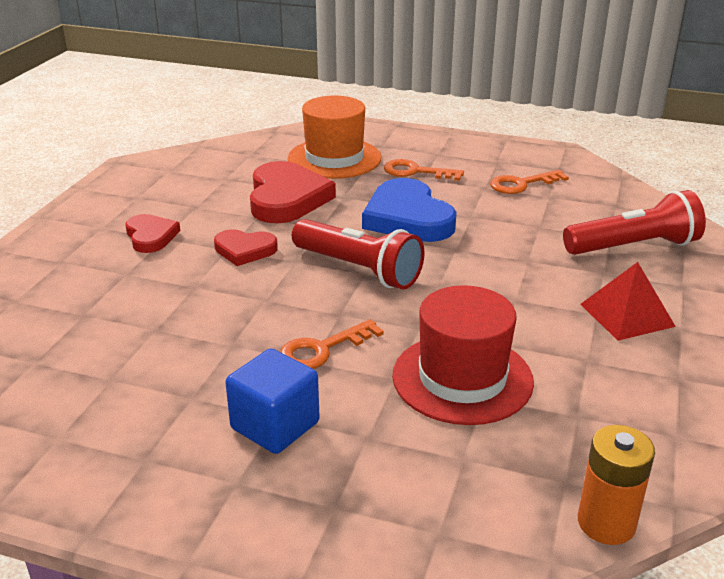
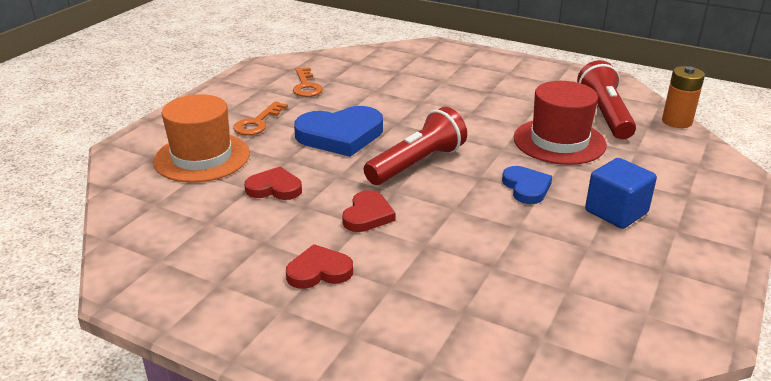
camera: 80 degrees left, 0 degrees up
(286, 198) = (274, 188): red heart -> red heart, size x0.57
(322, 349) = (526, 187): orange key -> blue heart
(627, 315) = (493, 84): red pyramid -> none
(634, 247) = (413, 67): red flashlight -> red flashlight (605, 115)

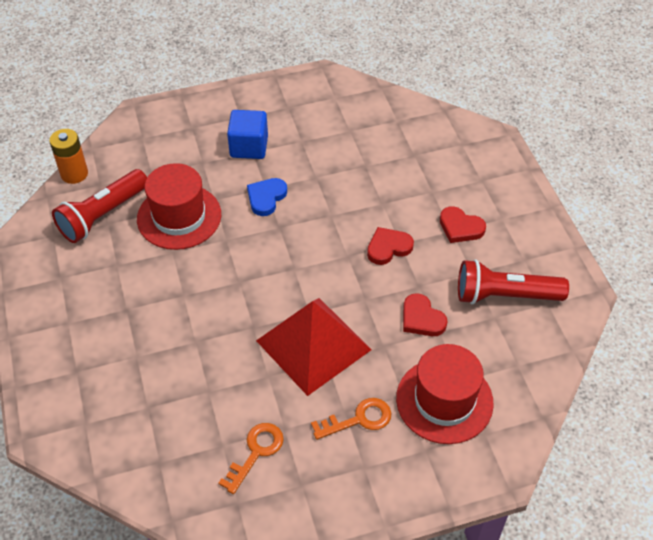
camera: 135 degrees left, 20 degrees up
(202, 157) = (444, 400): orange hat -> red hat
(340, 135) = (313, 345): blue heart -> red pyramid
(417, 164) = (300, 269): red flashlight -> red flashlight (505, 295)

